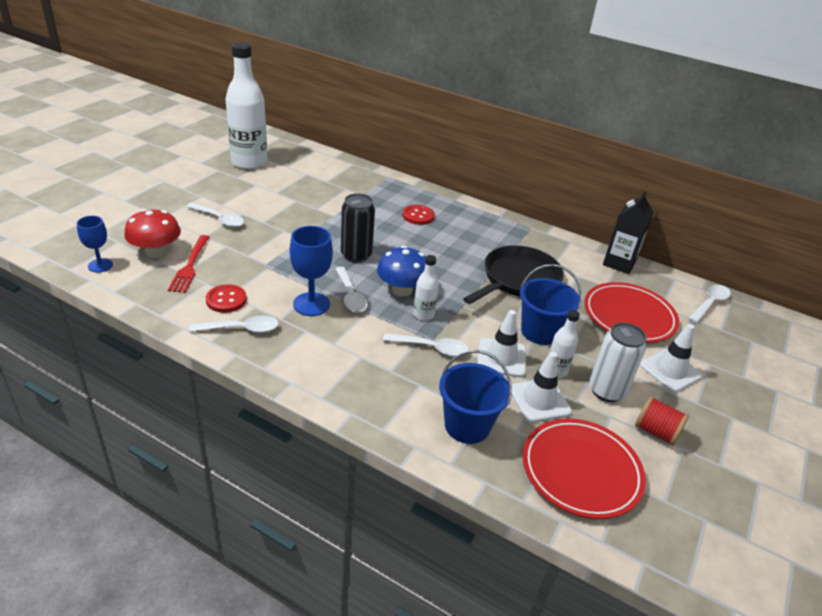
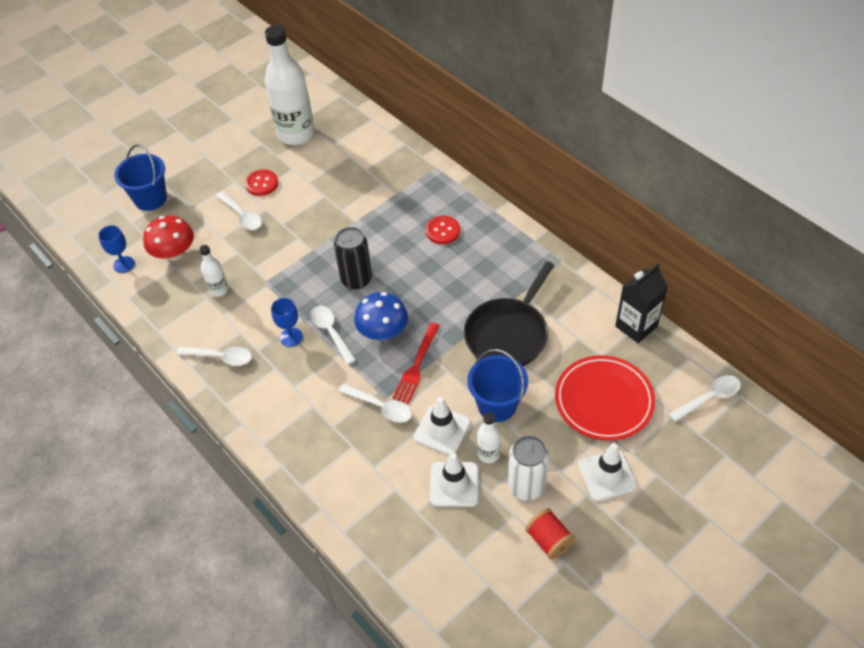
camera: 25 degrees right, 15 degrees up
(190, 266) = (199, 274): red fork -> red fork (416, 365)
(226, 300) = (218, 321): red button -> red button (262, 184)
(311, 304) = (291, 337): blue goblet -> blue goblet, size x0.65
(351, 296) = (331, 332): white spoon -> white spoon turned 150 degrees clockwise
(423, 315) = (390, 366): white bottle -> white bottle (219, 290)
(467, 425) = (375, 497): blue bucket -> blue bucket (150, 198)
(518, 279) = (508, 334): black pan -> black pan turned 150 degrees clockwise
(581, 471) = (454, 564): red plate -> none

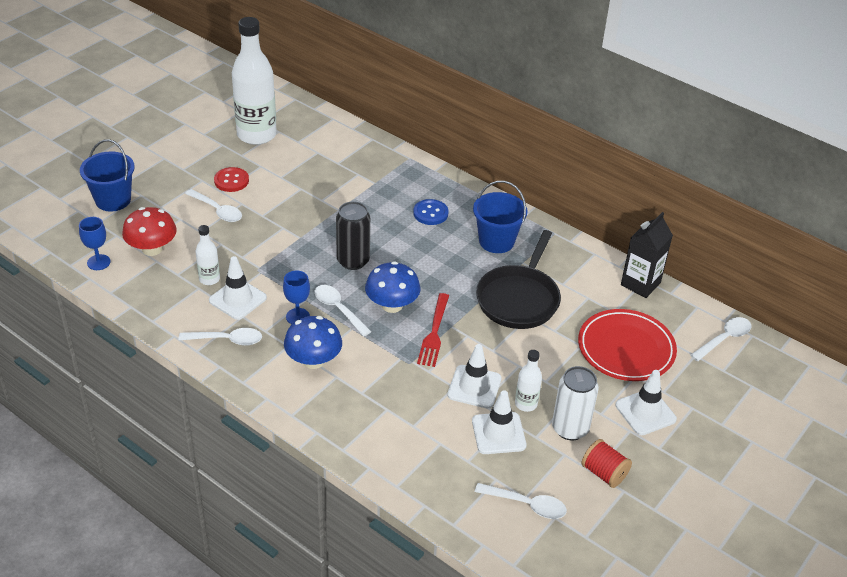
camera: 15 degrees left, 10 degrees down
(240, 314) = (237, 299): none -> white traffic cone
(295, 386) = (313, 360): none -> blue mushroom
(381, 407) = (407, 372): white spoon -> white spoon (527, 505)
(442, 231) = (430, 213): red button -> blue button
(497, 405) = (523, 361): blue bucket -> blue bucket (496, 241)

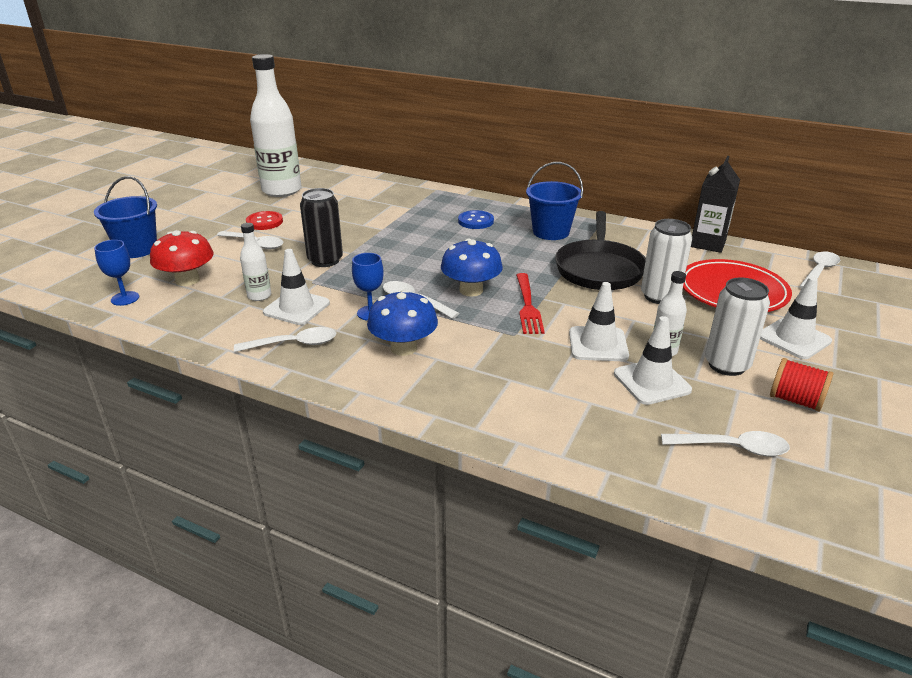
camera: 10 degrees left, 10 degrees down
(353, 261) = (413, 262): black can -> black can (325, 260)
(556, 343) = (659, 296): none -> white can

